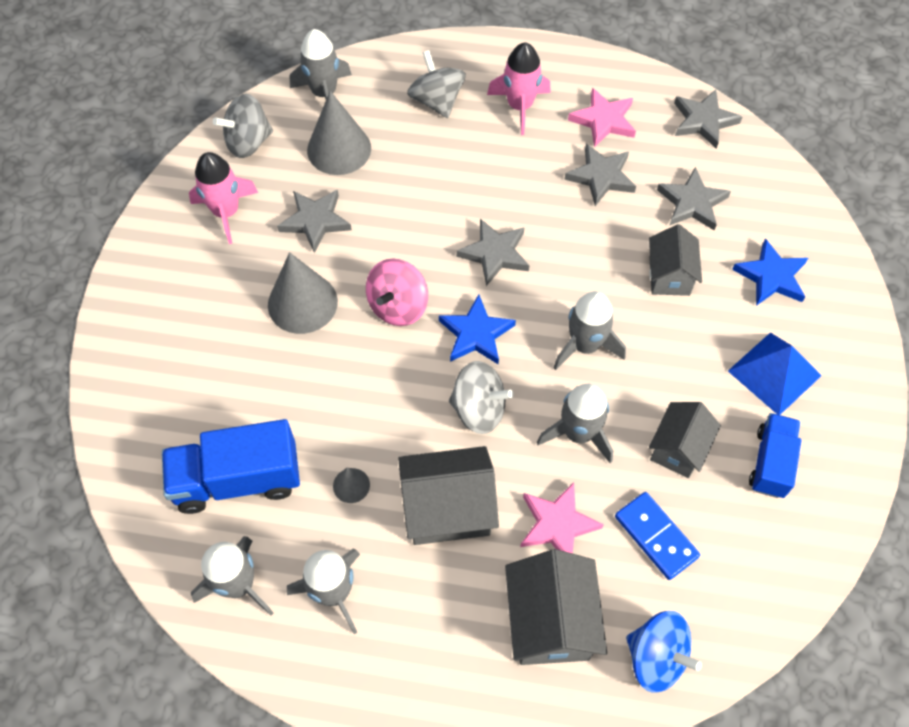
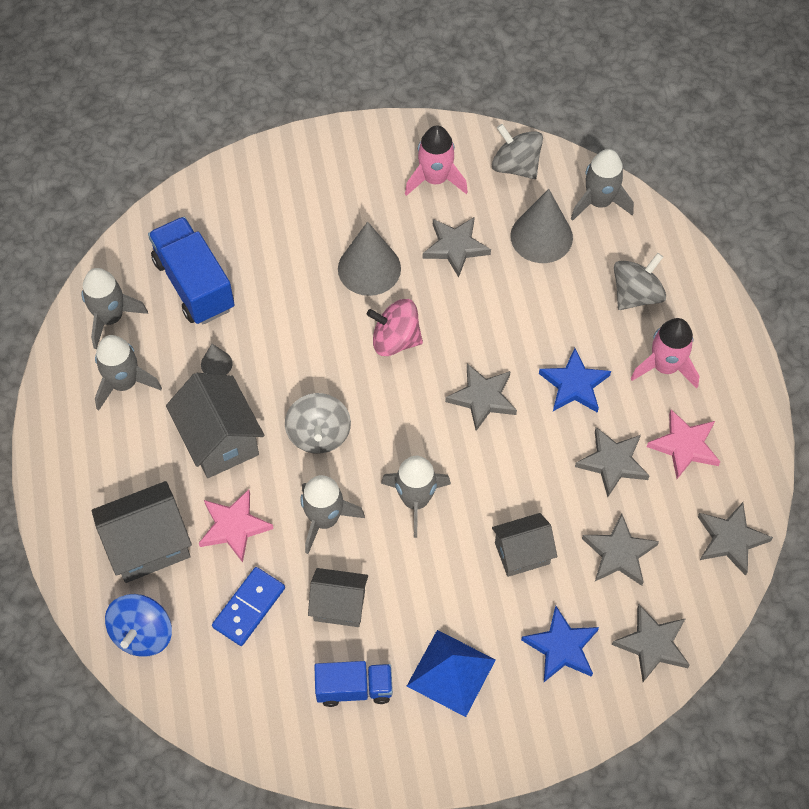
camera: 70 degrees right, 0 degrees up
(476, 334) = (392, 409): blue star -> blue star (574, 385)
(786, 209) = (652, 644): none -> grey star

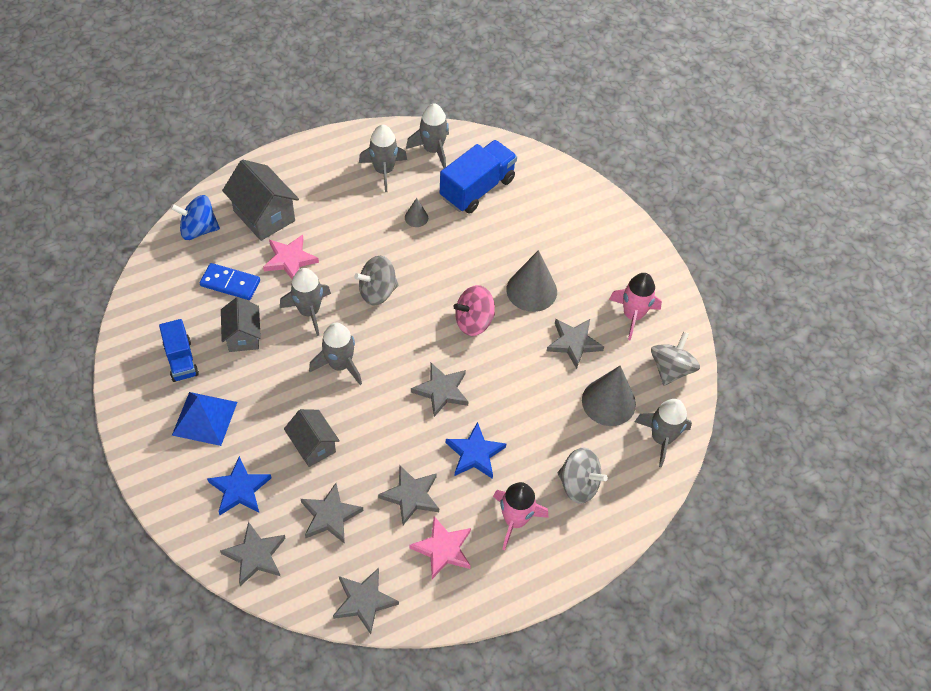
camera: 70 degrees right, 5 degrees down
(219, 440) = (355, 234): grey house -> none
(395, 340) = (474, 321): pink spinning top -> pink spinning top turned 105 degrees counterclockwise

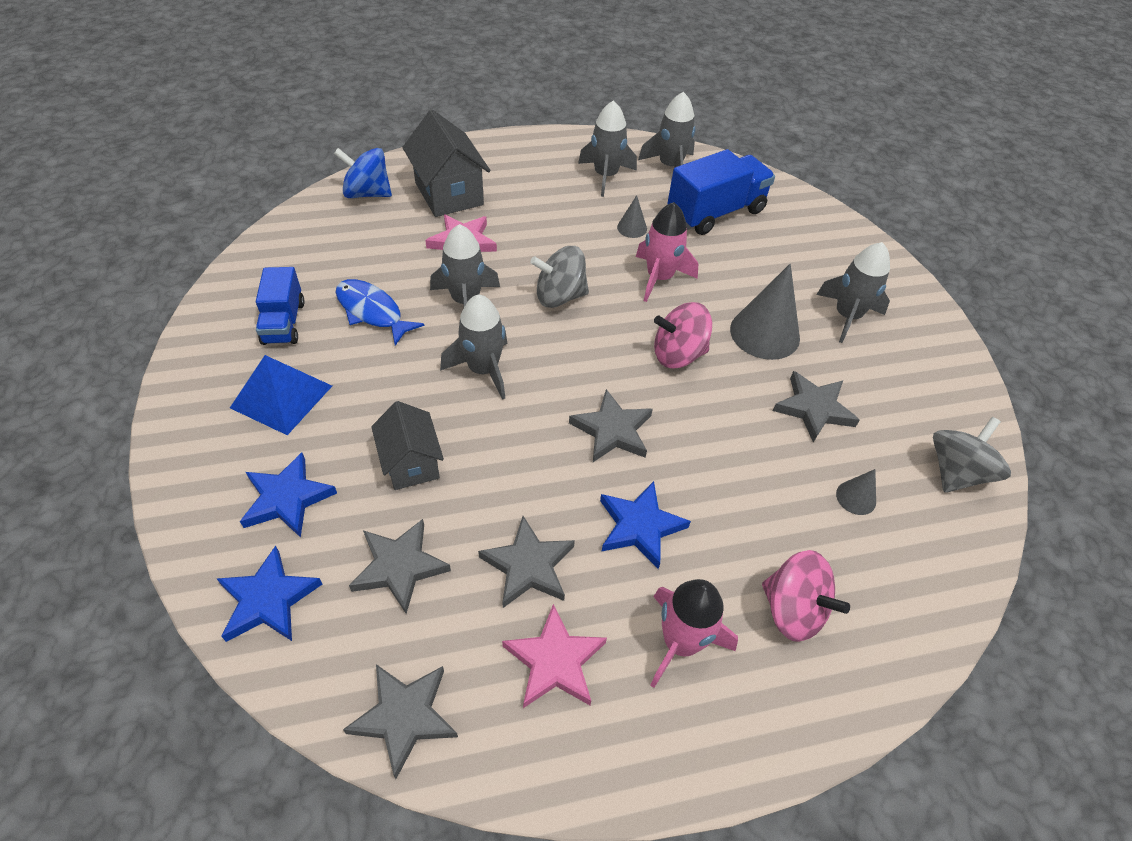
camera: 15 degrees right, 5 degrees down
(230, 283) = (381, 253): blue domino -> none
(243, 336) = (372, 312): grey house -> blue fish
(255, 555) = (268, 599): grey star -> blue star
(578, 484) = (793, 610): grey spinning top -> pink spinning top
(608, 402) = (856, 497): grey cone -> grey cone, size x0.48
(632, 315) = (904, 391): pink rocket -> pink rocket (659, 278)
(661, 438) = (935, 569): grey rocket -> grey rocket (847, 316)

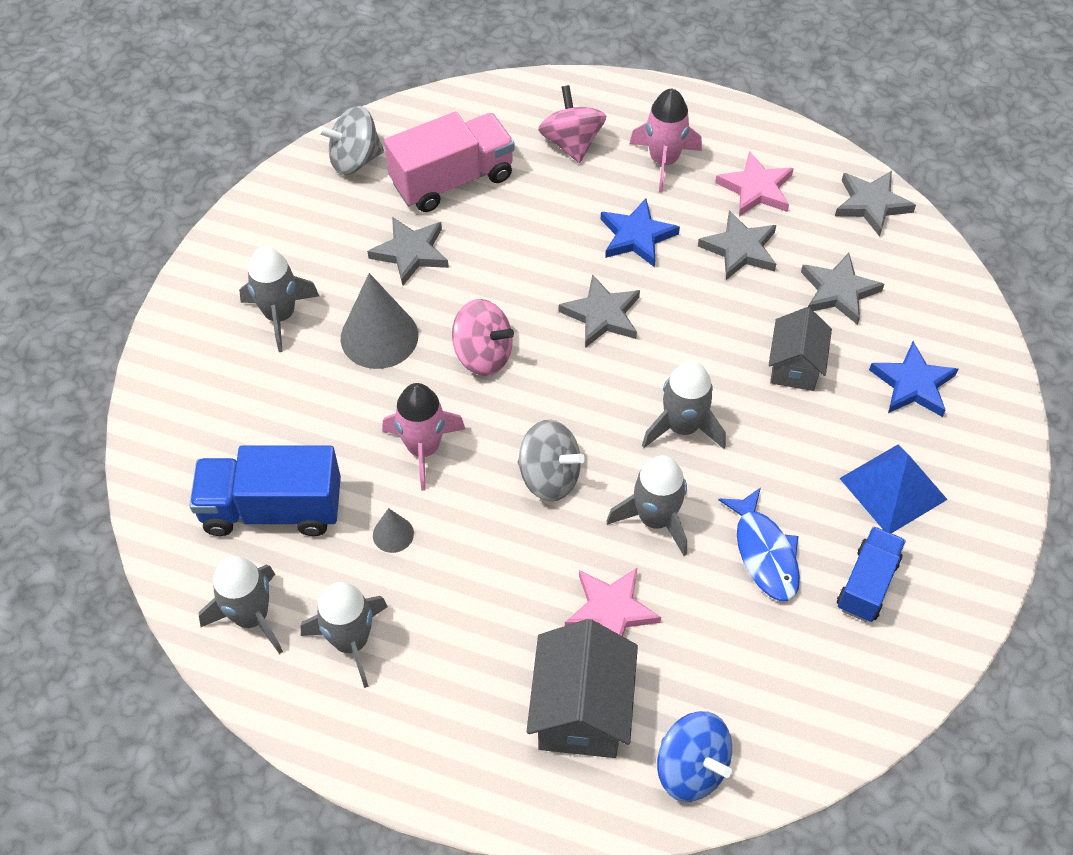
camera: 145 degrees left, 5 degrees up
(268, 599) = (946, 313): blue star -> none
(856, 497) = (452, 180): grey cone -> pink truck

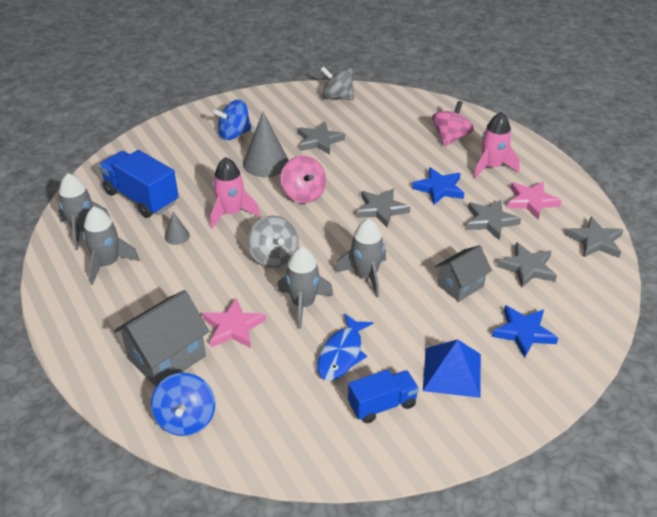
camera: 40 degrees right, 15 degrees down
(280, 315) = (234, 134): grey rocket -> blue spinning top
(452, 180) = (373, 124): pink truck -> none

